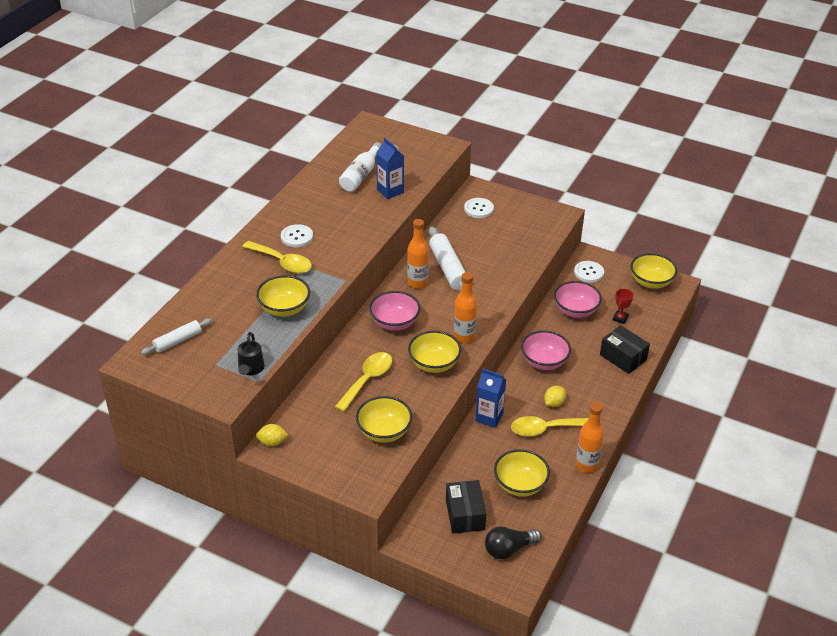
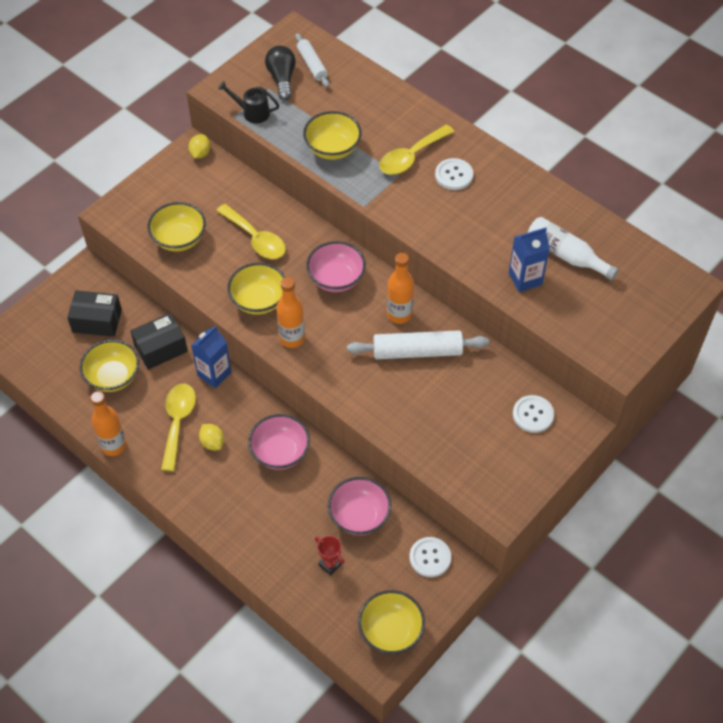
camera: 105 degrees right, 15 degrees up
(509, 549) = (42, 346): black light bulb -> black light bulb (282, 79)
(623, 357) = (260, 541): black box -> black box (161, 348)

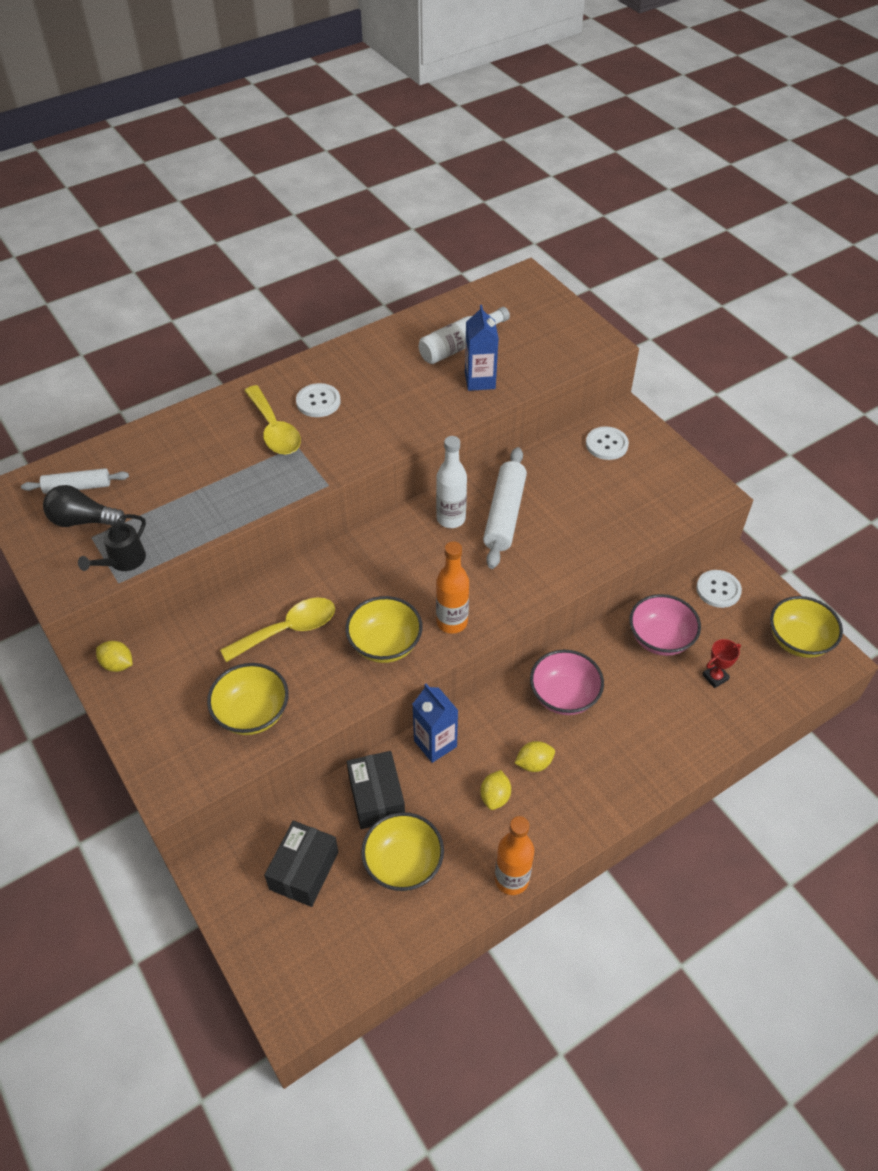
camera: 75 degrees left, 5 degrees down
(178, 422) = (495, 797): yellow spoon -> yellow lemon
(332, 148) = (226, 494): yellow bowl -> none
(336, 279) = (381, 563): pink bowl -> none
(399, 314) = (451, 519): orange bottle -> white bottle

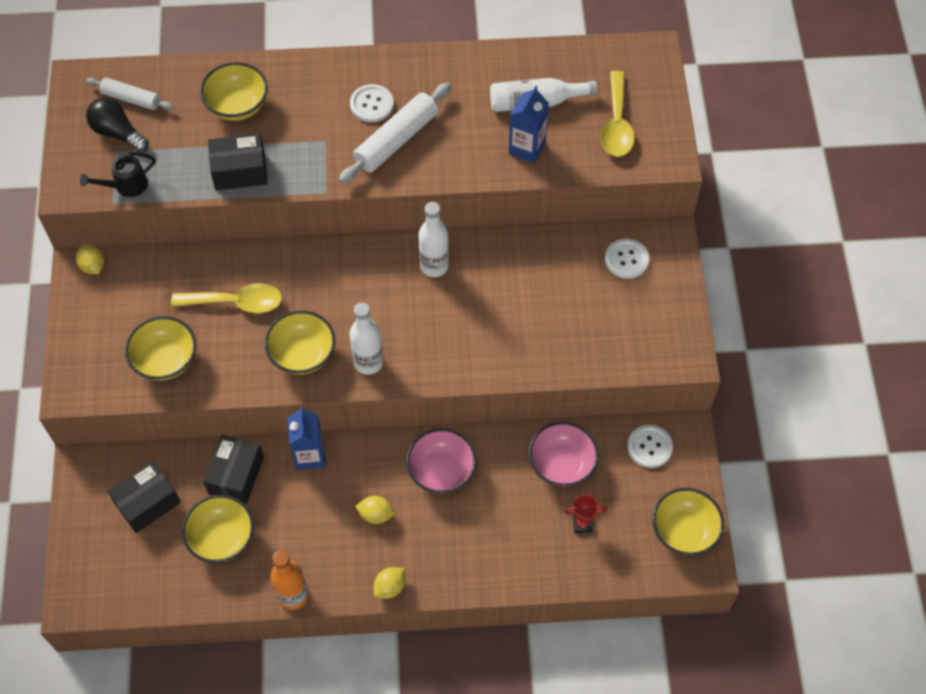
camera: 30 degrees right, 10 degrees up
(191, 451) = (237, 106): none -> yellow bowl
(231, 502) = (240, 171): none -> black box
(274, 430) = (317, 116): yellow spoon -> yellow spoon (616, 124)
(452, 622) = (368, 362): orange bottle -> white bottle
(495, 797) = (326, 524): yellow lemon -> yellow lemon (390, 587)
(504, 514) = (483, 285): white rolling pin -> white rolling pin (396, 140)

